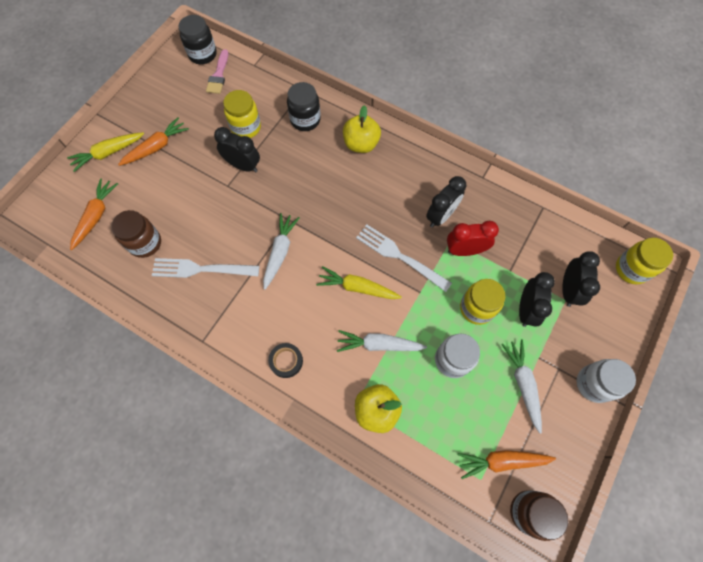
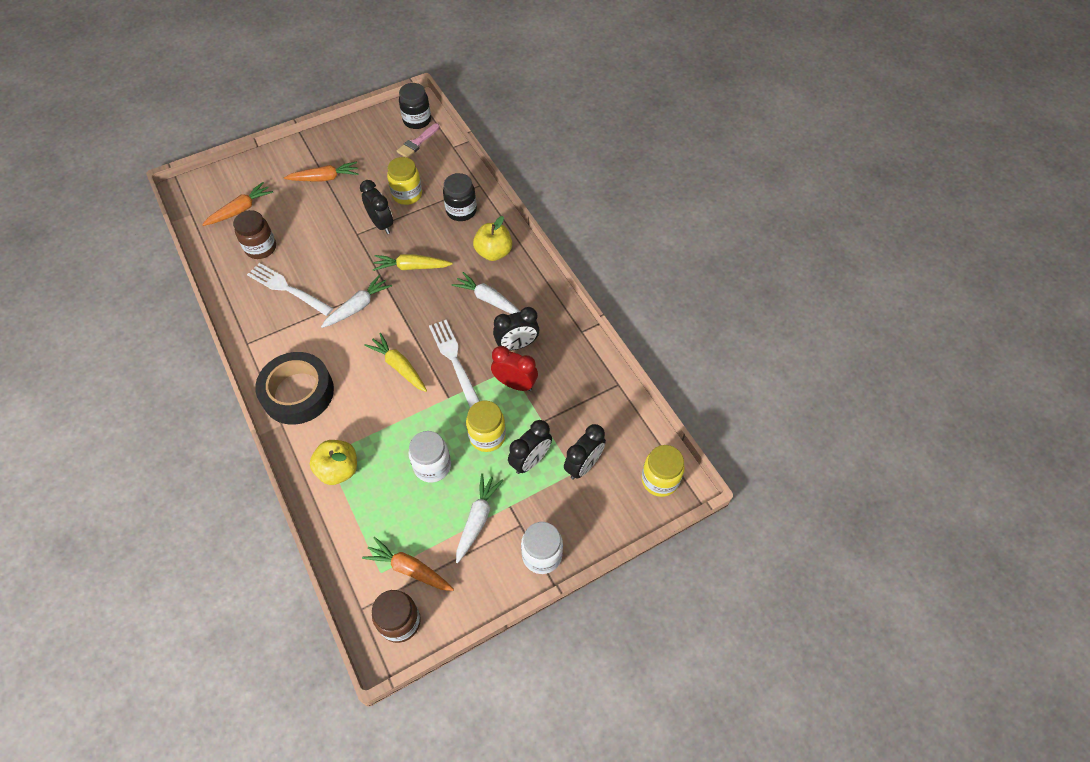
camera: 30 degrees right, 10 degrees down
(108, 153) = (285, 166): yellow carrot -> yellow carrot (412, 267)
(286, 361) = (298, 393): black tape -> black tape, size x2.21
(379, 344) = (381, 420): white carrot -> white carrot (488, 299)

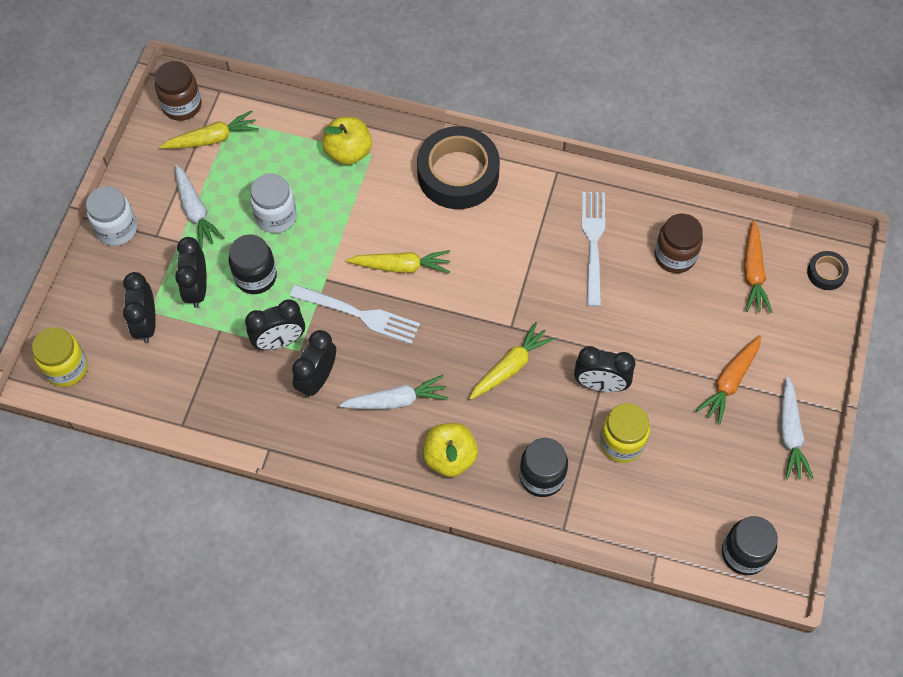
camera: 135 degrees right, 5 degrees up
(211, 182) = (826, 273): none -> black tape
(287, 289) = (593, 243): white fork -> white fork turned 75 degrees counterclockwise
(358, 307) = (508, 284): white carrot -> white carrot (790, 433)
(409, 569) = (212, 139): orange carrot -> yellow carrot
(417, 143) = (701, 521): pink brush -> none
(487, 436) = (255, 277): yellow jar -> black jar
(515, 384) = (279, 341): red clock -> black clock

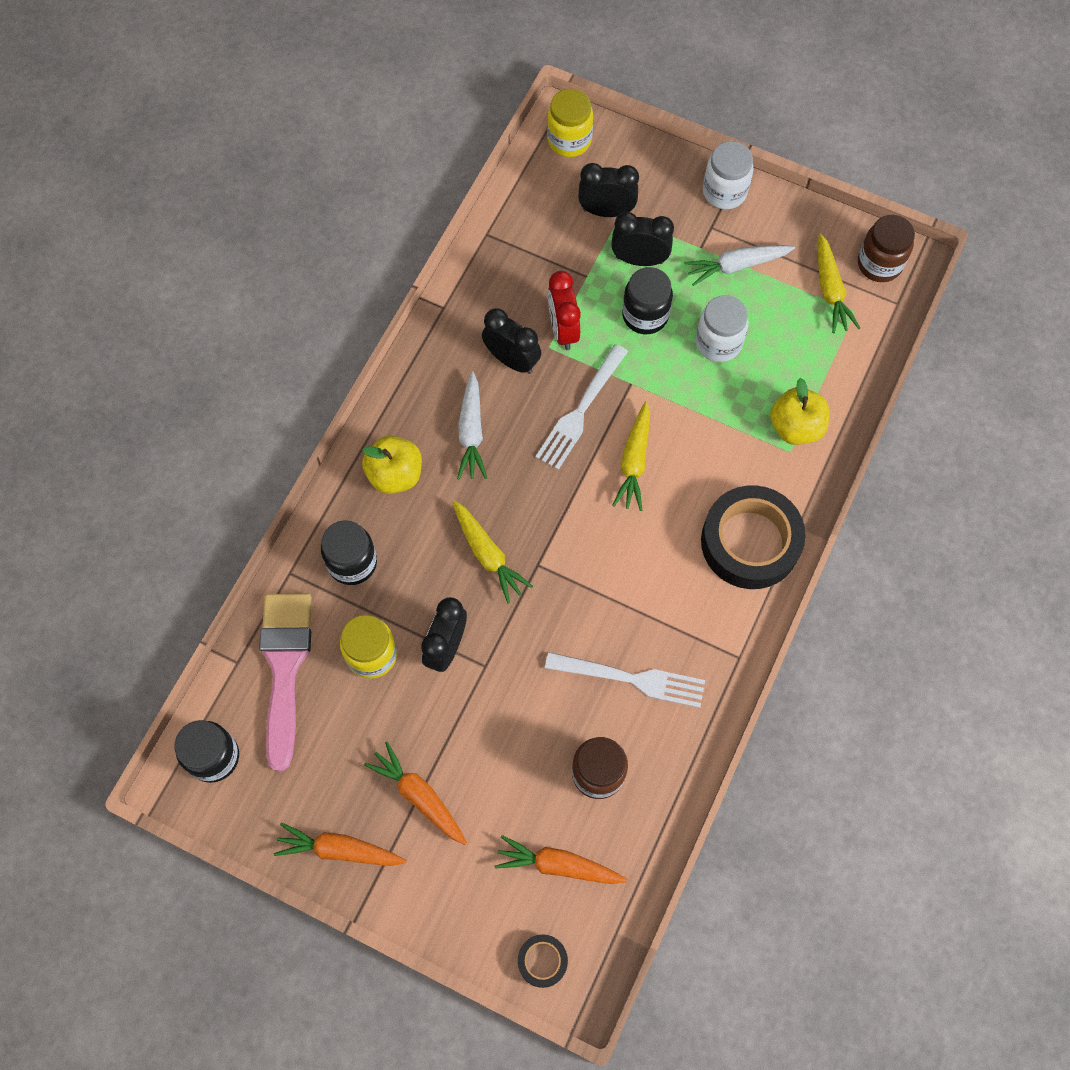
camera: 100 degrees right, 5 degrees up
(279, 341) = (563, 330): black clock -> red clock
(650, 512) = (285, 667): none -> pink brush
(790, 433) = (339, 850): white carrot -> orange carrot

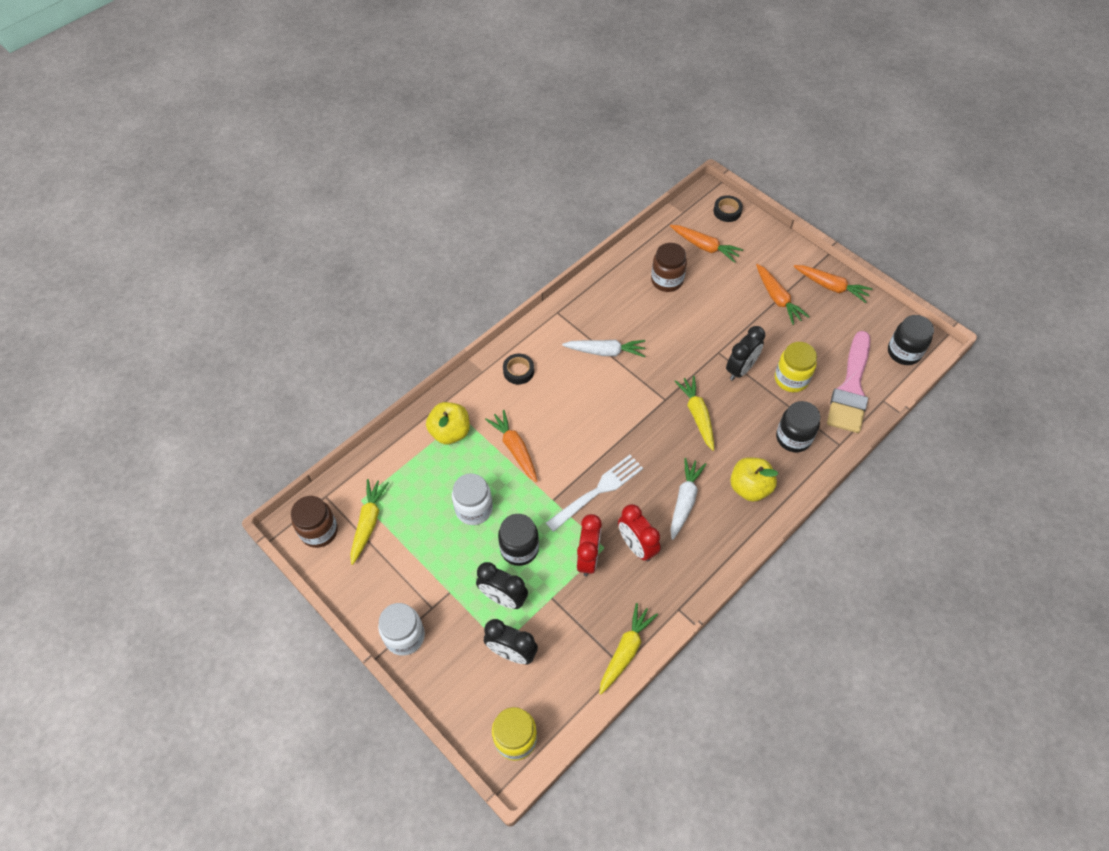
camera: 160 degrees left, 10 degrees down
(512, 360) = (636, 546): black clock -> red clock
(631, 679) = (628, 320): white fork -> none
(634, 461) = (573, 444): yellow carrot -> yellow carrot (625, 651)
(704, 431) = (515, 449): none -> orange carrot
(736, 266) = (429, 566): white carrot -> white carrot (605, 351)
(750, 542) = (518, 371): black tape -> black tape, size x0.45

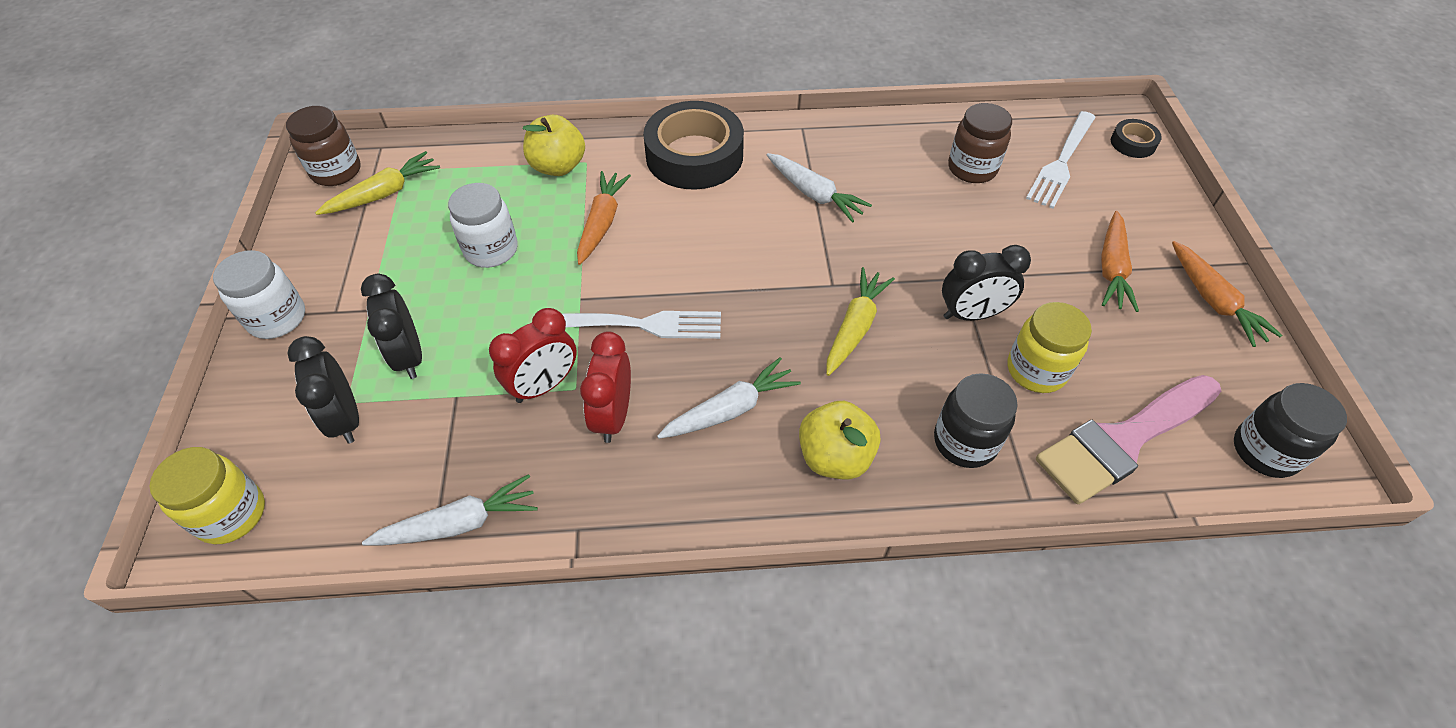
camera: 40 degrees right, 5 degrees down
(518, 371) = (694, 156): black tape -> black tape, size x2.21
(519, 549) = (486, 320): black jar -> none
(625, 651) = (459, 523): yellow carrot -> white carrot
(704, 247) = (1061, 162): orange carrot -> white fork

